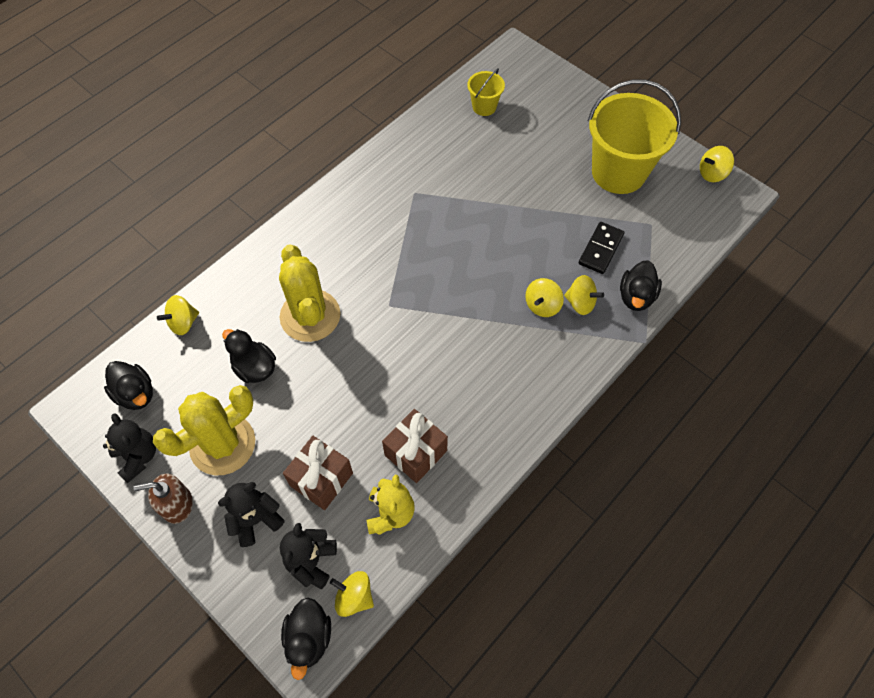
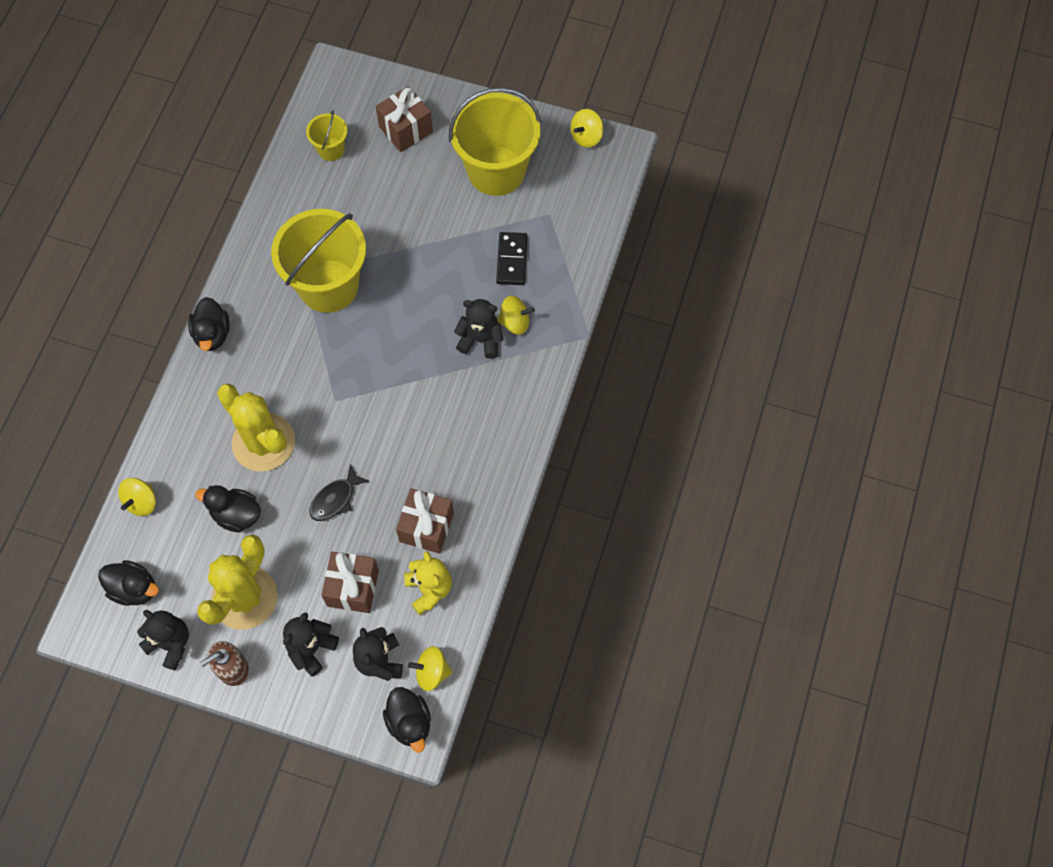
camera: 25 degrees left, 5 degrees up
(346, 391) = (335, 499): none -> black fish
(430, 210) = (328, 286): none -> yellow bucket
(542, 305) = (480, 339): yellow spinning top -> black teddy bear
(554, 113) = (405, 129): none -> brown gift
(636, 296) = (563, 294): black duck -> black duck (212, 334)

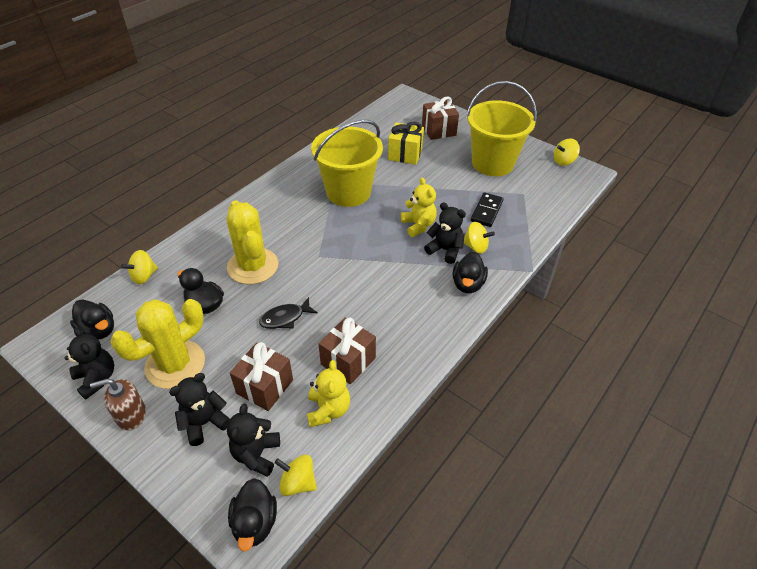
camera: 20 degrees right, 20 degrees down
(212, 334) = (255, 197): black duck -> black duck (468, 284)
(331, 149) = (385, 128): yellow bucket -> none
(376, 192) = (405, 154): none -> yellow gift
(436, 312) = (418, 225): none -> yellow teddy bear

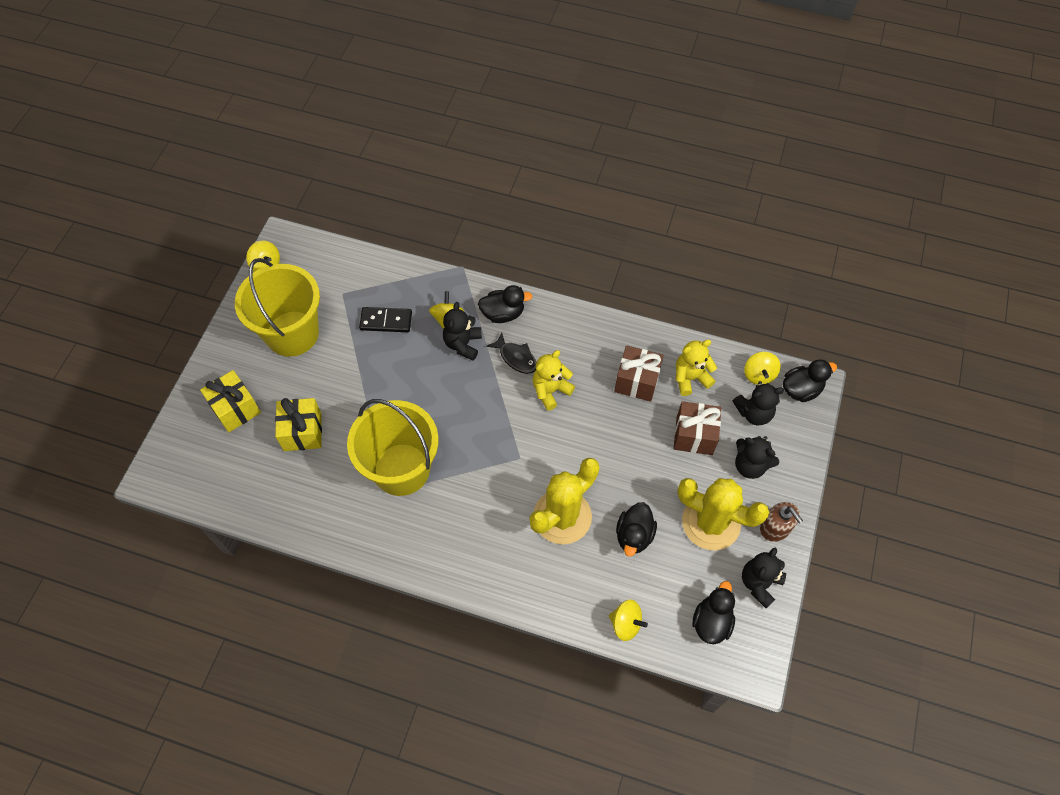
camera: 110 degrees left, 15 degrees up
(285, 318) = (615, 453): black fish -> black fish (516, 358)
(418, 225) = (434, 378): yellow teddy bear -> yellow teddy bear (550, 391)
(438, 130) = (235, 409): brown gift -> yellow gift

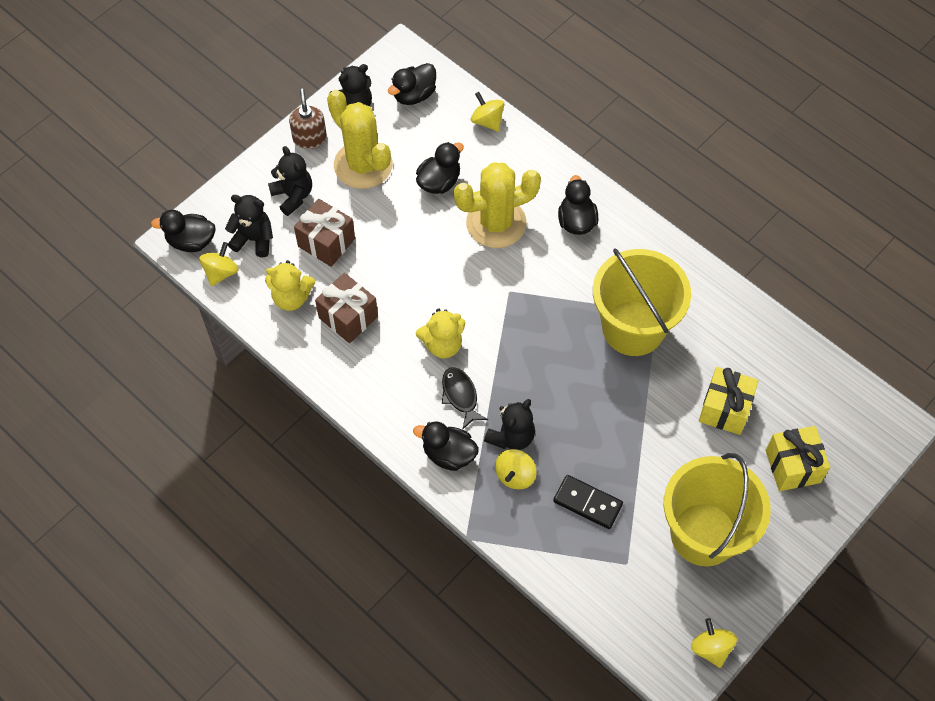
camera: 155 degrees left, 0 degrees up
(491, 550) = (576, 221): none -> black duck

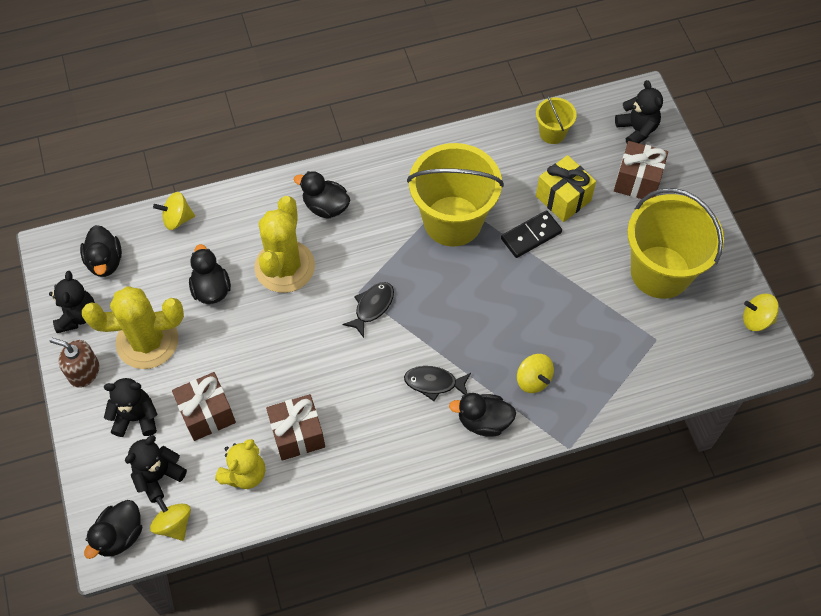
camera: 60 degrees left, 0 degrees up
(442, 345) = (376, 371): yellow teddy bear -> none
(448, 454) = (483, 421): black duck -> black duck turned 45 degrees clockwise
(502, 309) = (372, 307): none -> black fish
(511, 436) = (496, 363): black teddy bear -> black teddy bear (637, 130)
(587, 503) = (588, 339): black domino -> black domino (531, 235)
(792, 364) = (552, 133): none -> yellow bucket
(792, 466) = (637, 181): yellow gift -> brown gift

